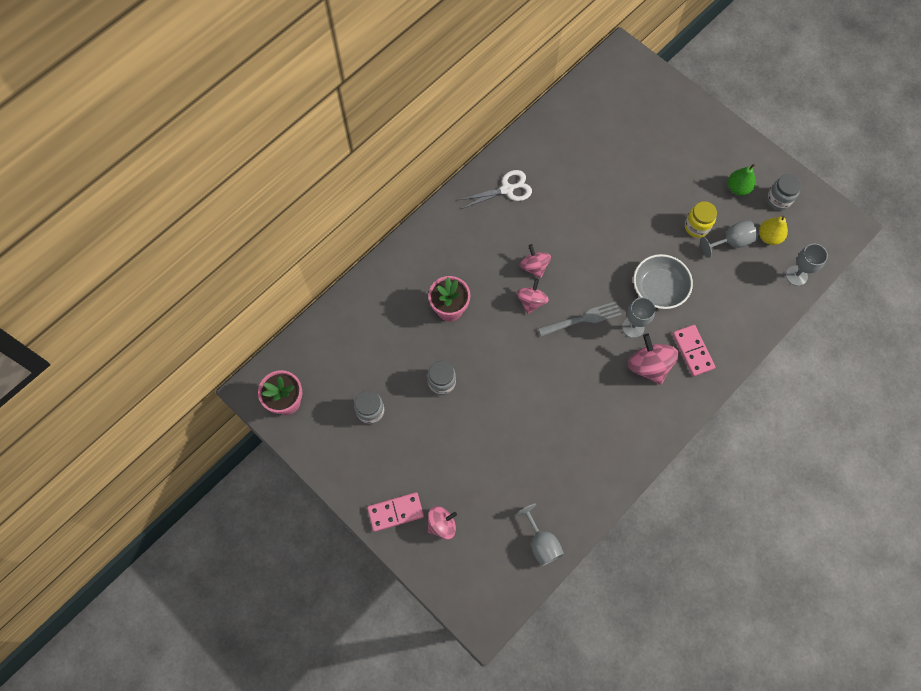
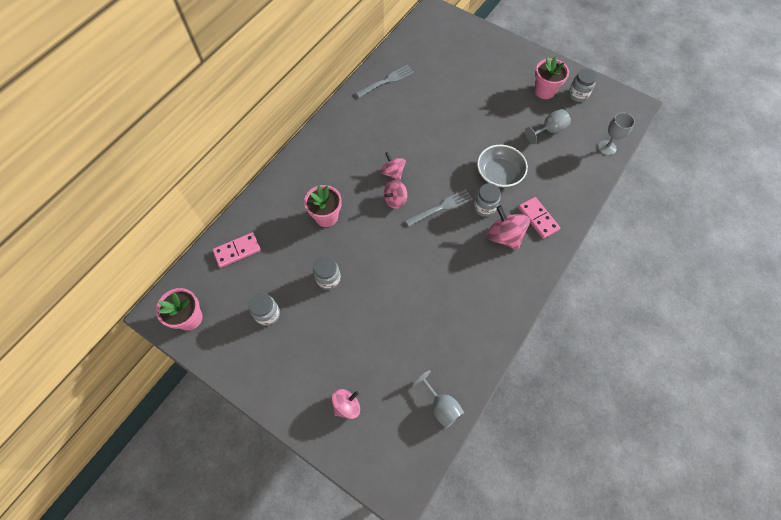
camera: 10 degrees left, 5 degrees down
(395, 512) = (302, 402): pink domino -> pink domino (237, 251)
(507, 189) = (360, 117): white scissors -> none
(531, 301) = (395, 200): pink spinning top -> pink spinning top turned 135 degrees counterclockwise
(546, 145) = (386, 81): none -> grey fork
(633, 327) = (484, 207): grey goblet -> grey jar
(696, 227) = (519, 123): yellow jar -> none
(738, 188) = (544, 91): green pear -> pink flower pot
(769, 237) = (577, 122): yellow pear -> none

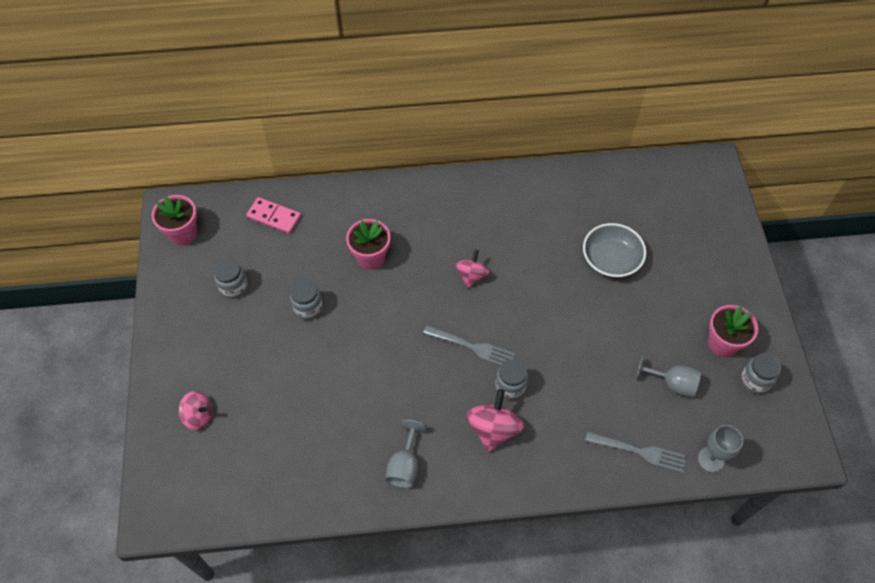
camera: 50 degrees right, 5 degrees down
(386, 81) = (575, 190): grey fork -> grey fork (638, 452)
(395, 200) = (442, 300): pink spinning top -> none
(441, 406) = (259, 497): grey goblet -> grey goblet (404, 466)
(499, 174) = (565, 372): grey bowl -> grey bowl (611, 259)
(538, 218) = (545, 448): pink domino -> none

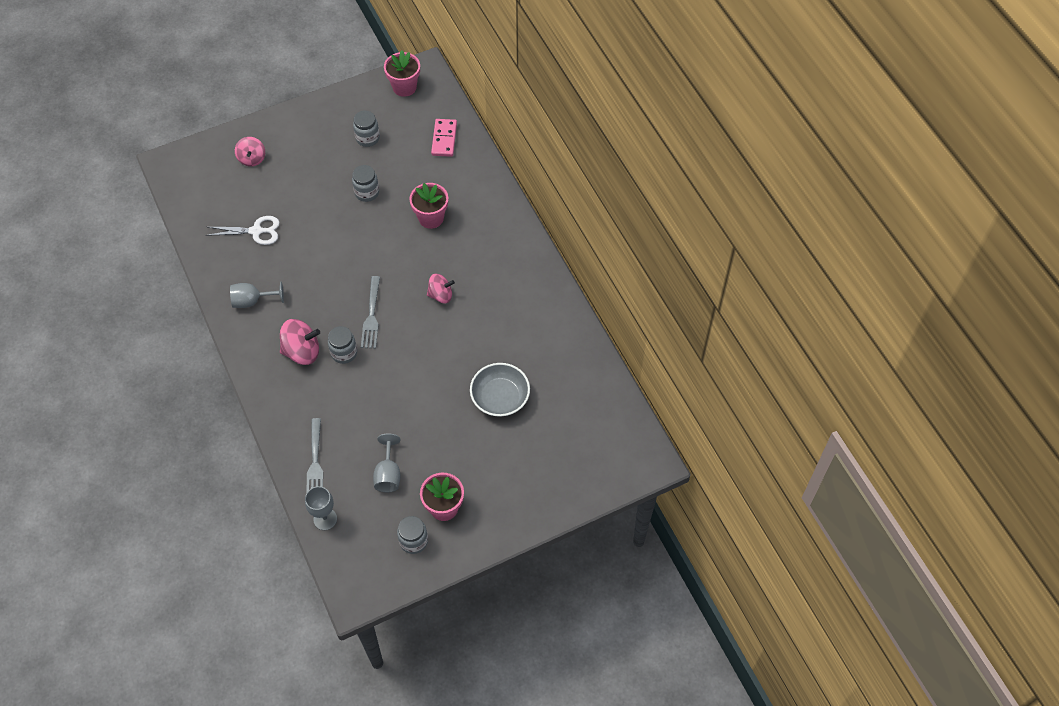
camera: 70 degrees right, 0 degrees up
(308, 437) = (256, 231): none -> white scissors

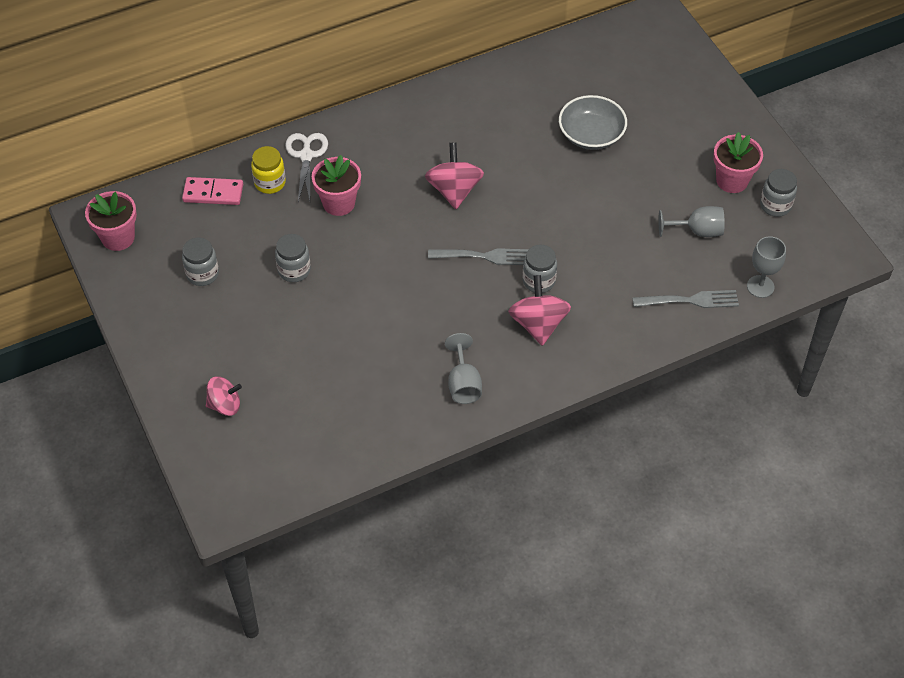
camera: 90 degrees left, 5 degrees down
(256, 231) = (351, 389): white scissors -> white scissors (306, 156)
(441, 295) = (454, 190): pink spinning top -> pink spinning top, size x1.50
(453, 173) = (270, 183): none -> yellow jar

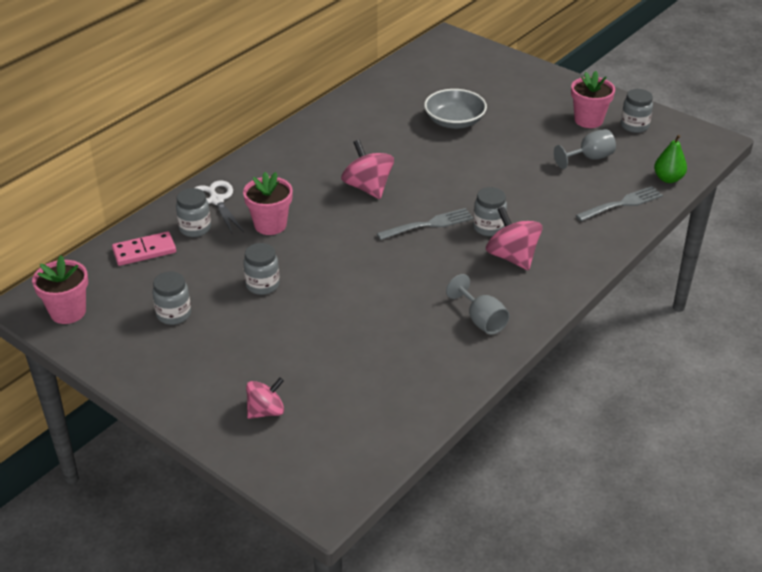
camera: 25 degrees left, 15 degrees down
(270, 183) = (195, 228): yellow jar -> grey jar
(760, 286) = (668, 179): grey goblet -> green pear

